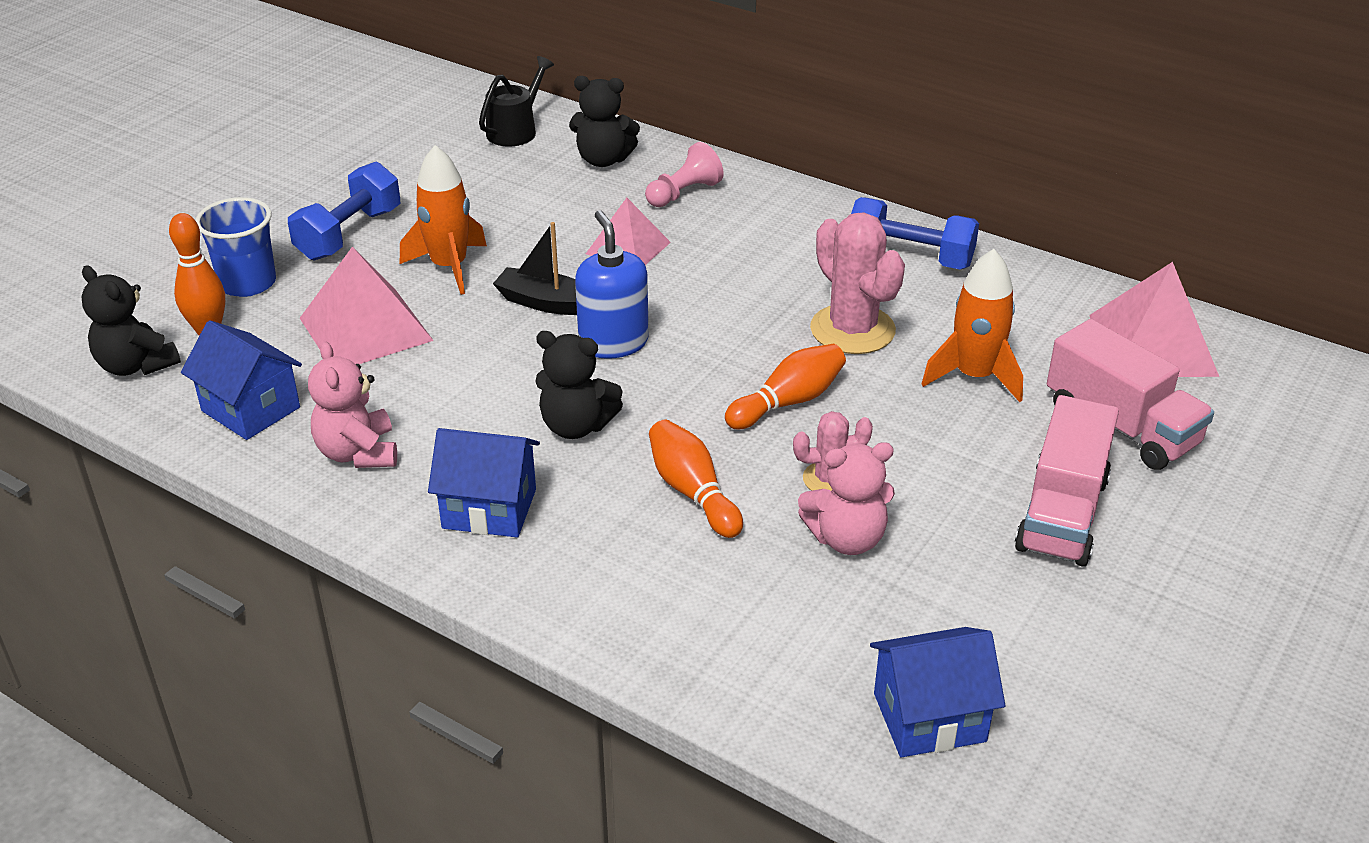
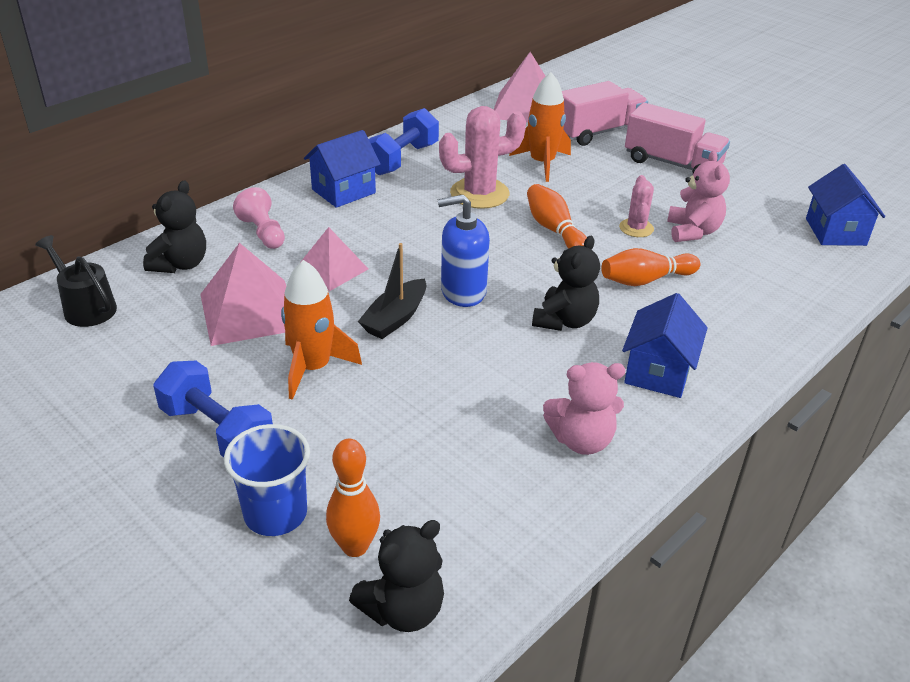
camera: 80 degrees left, 0 degrees up
(251, 409) = (504, 511): blue house -> blue house (343, 191)
(365, 329) = (395, 427): pink pyramid -> pink pyramid (249, 311)

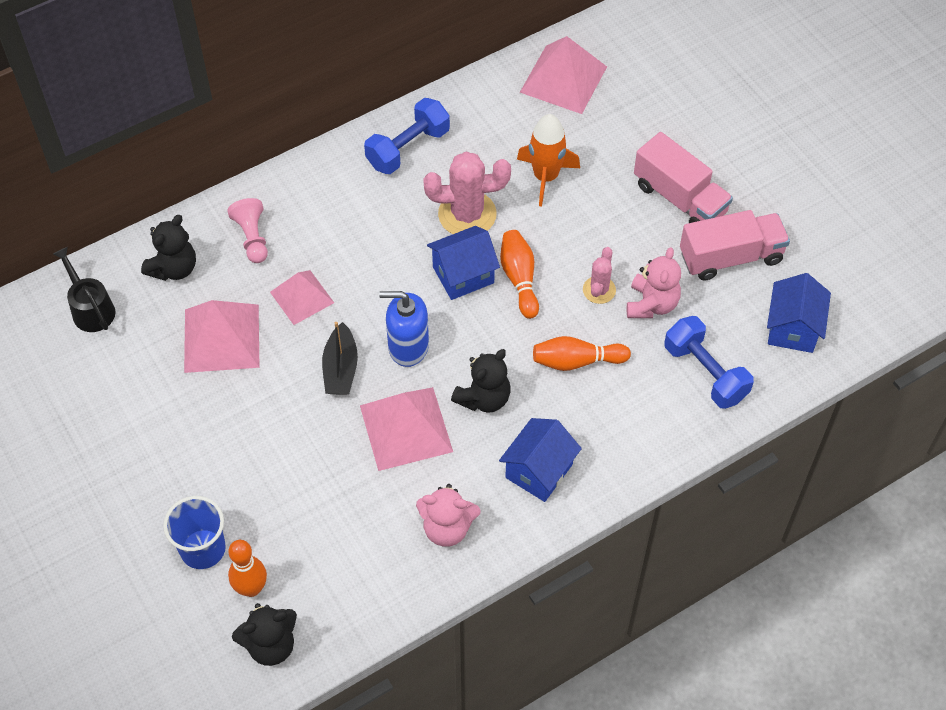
camera: 15 degrees right, 20 degrees up
(217, 432) = (175, 465): blue dumbbell -> blue dumbbell (705, 373)
(313, 368) = (260, 413): orange rocket -> none
(343, 191) = (338, 189): blue house -> blue house (463, 275)
(395, 318) = (340, 368): black boat -> black boat turned 45 degrees counterclockwise
(490, 357) = (406, 428): none -> pink pyramid
(598, 132) = (625, 134): pink truck -> pink truck (731, 257)

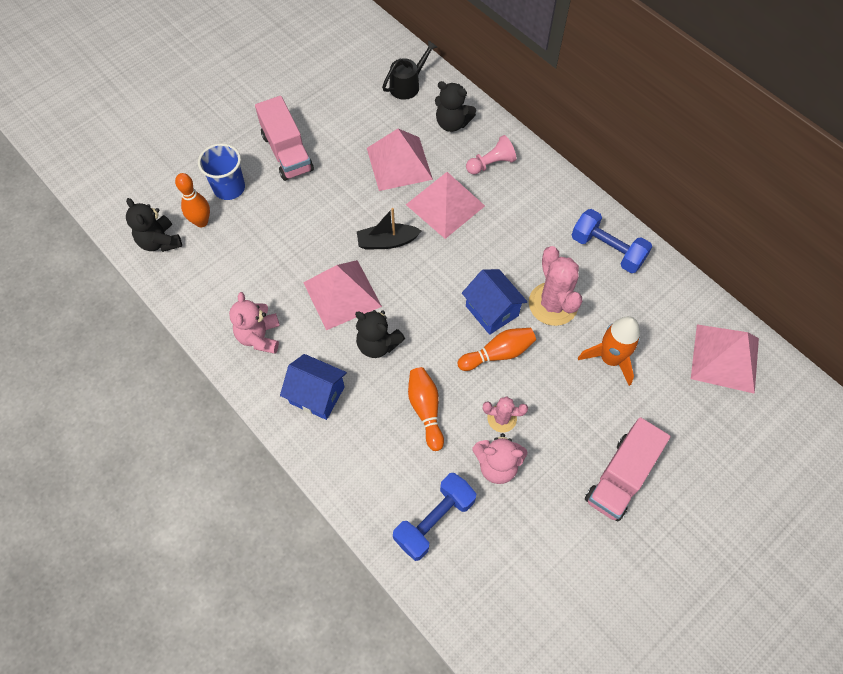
camera: 80 degrees right, 5 degrees up
(302, 297) = (445, 205): pink pyramid -> pink pyramid, size x1.55
(408, 346) = (415, 283): blue soap dispenser -> none
(731, 257) = (566, 532): pink truck -> pink truck (287, 152)
(793, 328) = (499, 599): blue house -> none

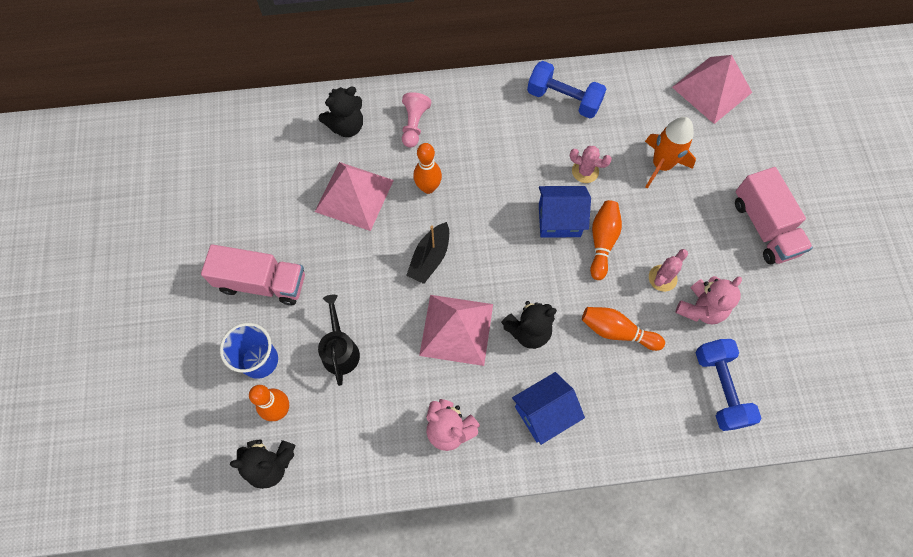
camera: 55 degrees left, 5 degrees up
(408, 85) = (273, 133): black watering can -> black watering can (340, 350)
(445, 205) = (428, 187): pink pyramid -> orange bowling pin
(553, 304) = (585, 171): pink cactus -> pink cactus, size x0.55
(607, 250) = (563, 99): blue dumbbell -> blue dumbbell turned 45 degrees clockwise

